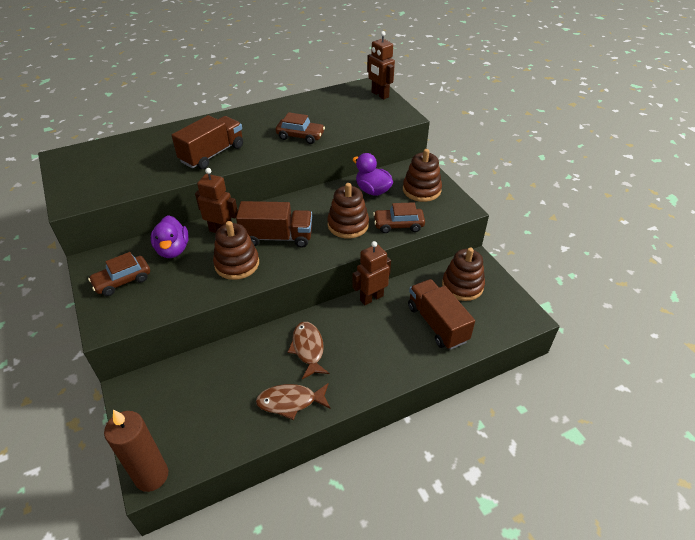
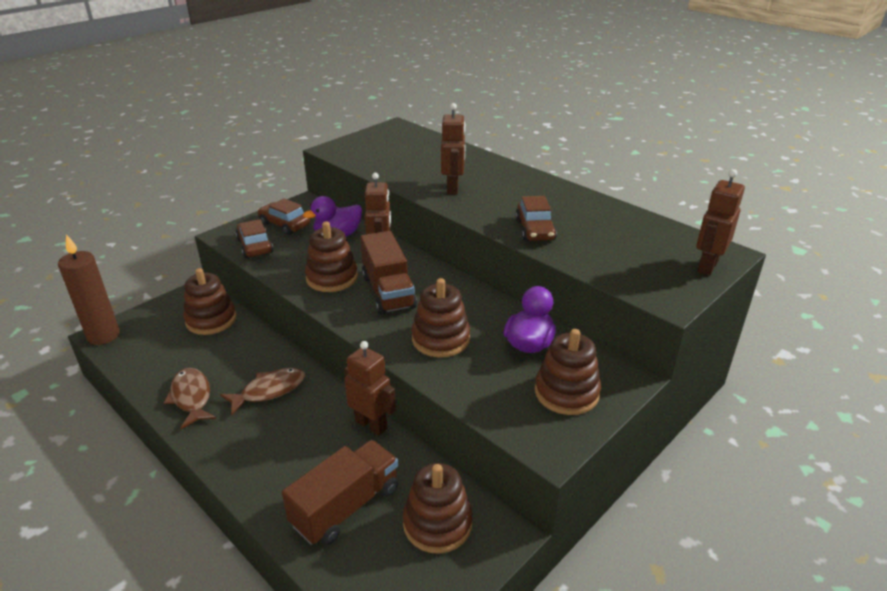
camera: 70 degrees right, 10 degrees down
(185, 380) = (211, 320): none -> brown stacking toy
(212, 154) = (453, 188): brown truck -> brown robot
(398, 225) = (467, 385): brown car -> brown car (255, 246)

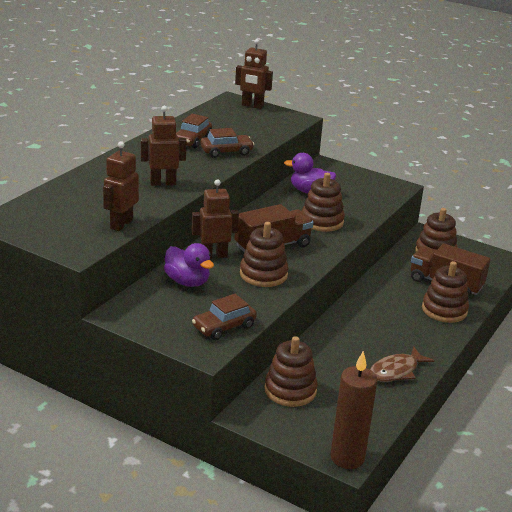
camera: 105 degrees left, 5 degrees down
(269, 391) = (366, 333): brown fish -> none
(284, 224) = (172, 317): brown car -> brown car (192, 140)
(371, 425) = (374, 283): brown robot -> brown robot (121, 224)
(566, 392) = (350, 181): brown stacking toy -> brown stacking toy (444, 310)

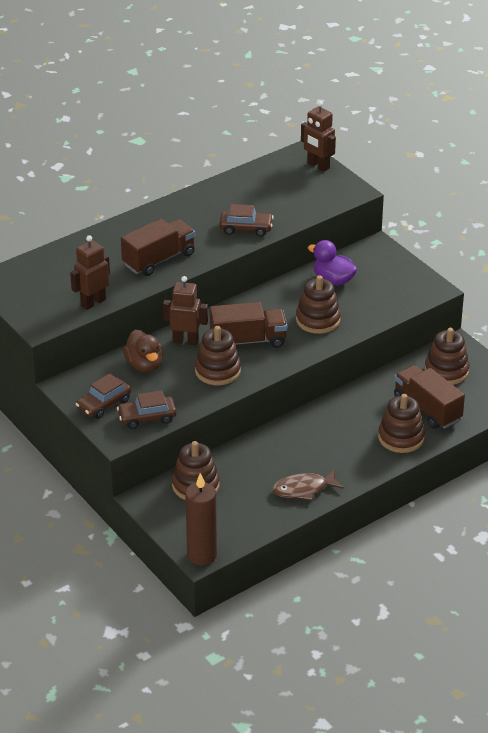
camera: 25 degrees right, 10 degrees up
(163, 183) = (159, 259): brown robot -> brown truck
(187, 282) = (144, 365): purple duck -> brown duck
(192, 140) = (222, 207): brown car -> brown car (104, 404)

